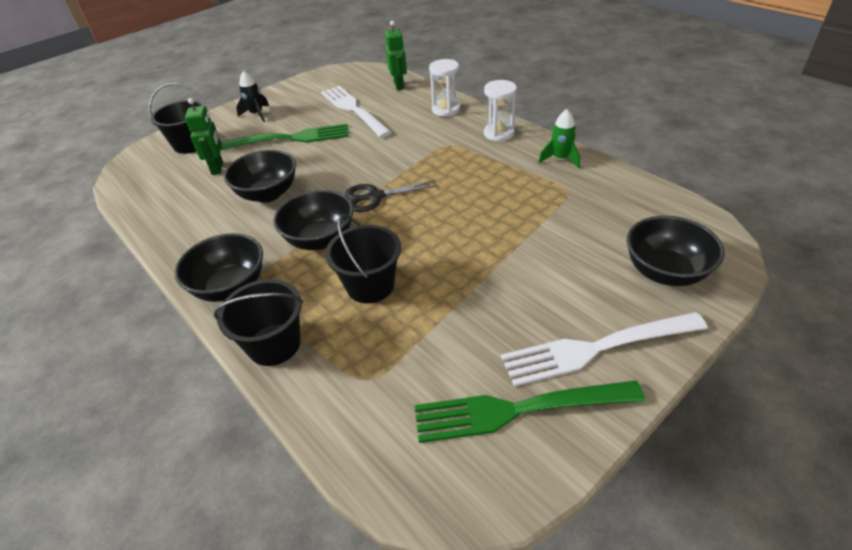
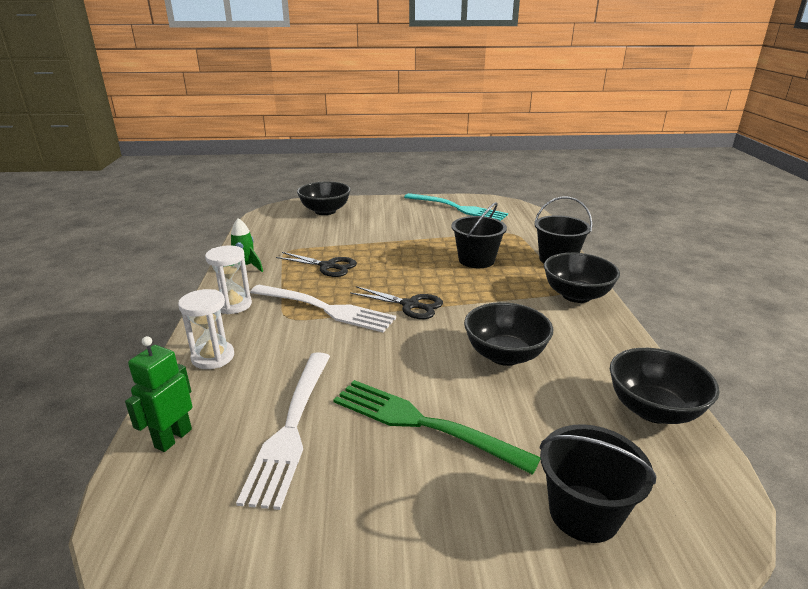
camera: 145 degrees left, 15 degrees down
(218, 168) = (551, 425): green robot -> none
(257, 114) = (430, 525): black rocket -> none
(320, 239) = (486, 296): black bowl -> black bowl (653, 410)
(499, 195) = (328, 266): none -> black scissors
(518, 410) = (457, 208): green fork -> turquoise fork
(596, 348) = (400, 208): white fork -> white fork (325, 309)

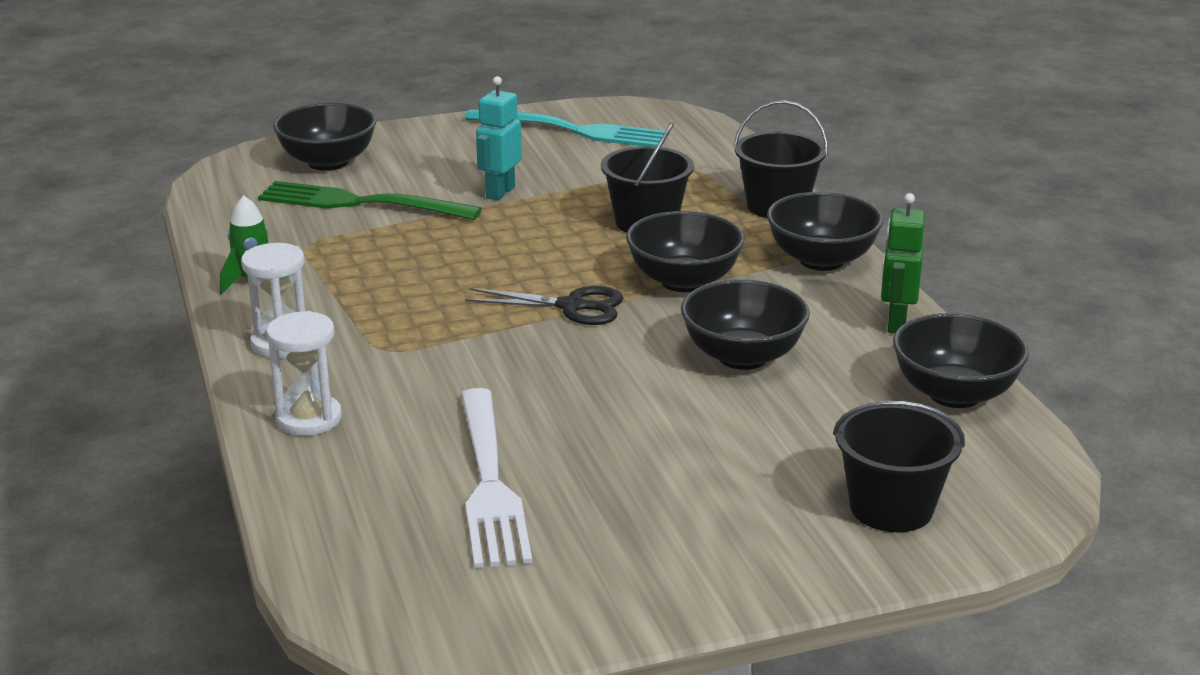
camera: 15 degrees left, 0 degrees up
(173, 438) = (333, 519): green robot -> green robot (896, 323)
(325, 309) = (439, 329): white fork -> none
(328, 266) = (399, 262): black scissors -> none
(403, 235) = (500, 192): none -> turquoise robot
(423, 423) = (665, 452): green fork -> green fork (361, 203)
(485, 298) = (684, 281): none -> black bowl

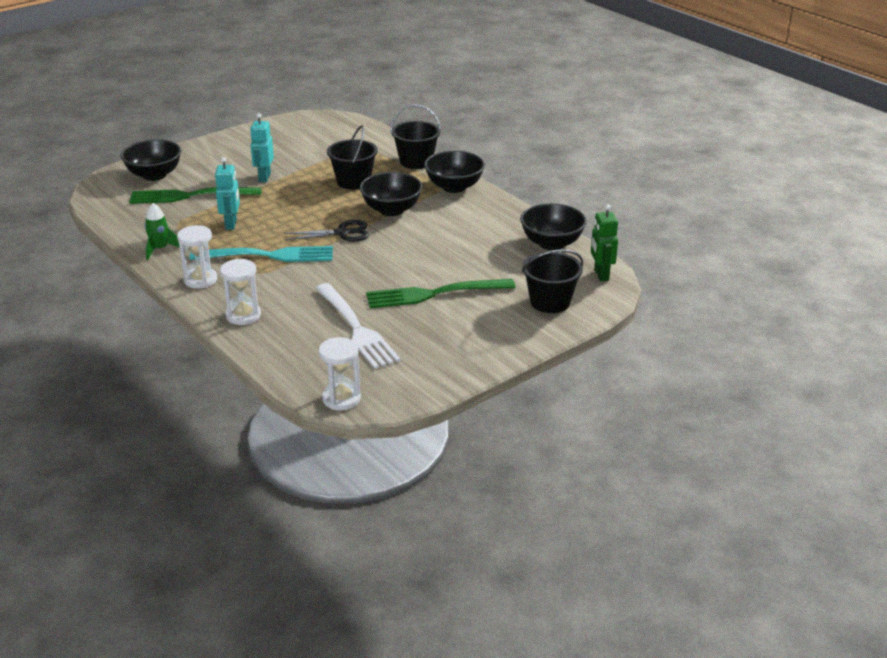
camera: 20 degrees left, 5 degrees up
(377, 613) = (341, 399): none -> white hourglass
(395, 259) = (231, 224): none -> turquoise robot
(573, 130) = (282, 135): turquoise fork -> turquoise fork (268, 256)
(673, 447) = (434, 294): none -> green fork
(742, 357) = (443, 243): black bowl -> none
(896, 323) = (507, 213): green robot -> green robot (601, 275)

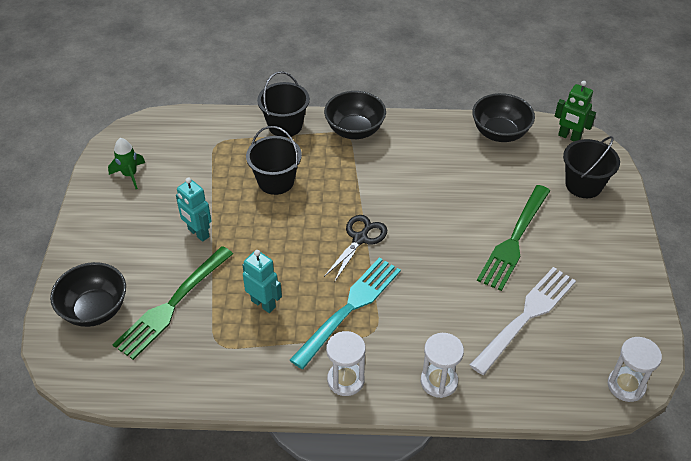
camera: 50 degrees left, 15 degrees up
(160, 249) = (255, 381): green rocket -> green rocket (130, 175)
(356, 328) = (526, 317): white fork -> white fork turned 60 degrees counterclockwise
(391, 210) = (352, 187): black bowl -> none

